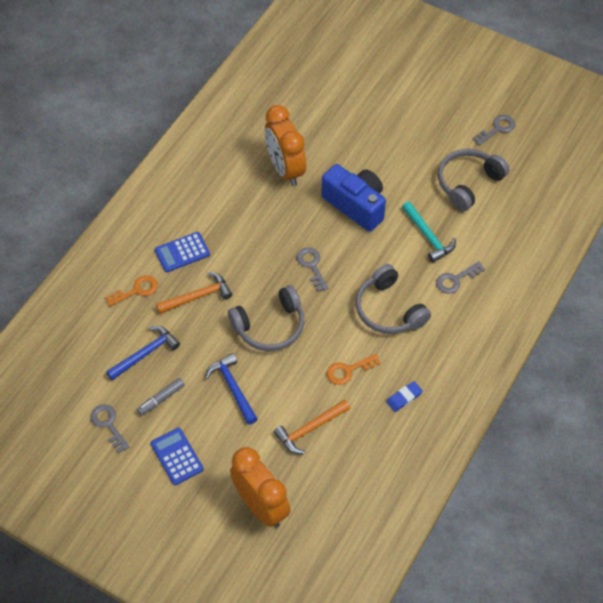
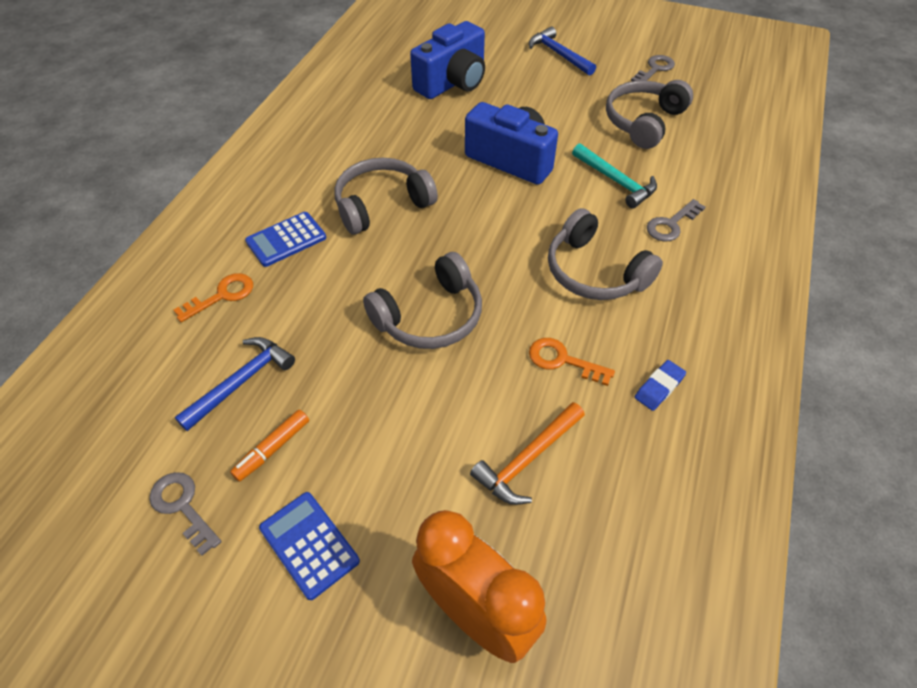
camera: 10 degrees left, 5 degrees down
(161, 399) = (273, 449): grey marker -> orange marker
(198, 296) = (316, 291): orange hammer -> none
(233, 387) = (389, 413): blue hammer -> blue hammer (558, 54)
(252, 232) = (382, 205): none -> grey headphones
(285, 169) = (411, 133): orange clock -> none
(312, 266) = (472, 233): grey key -> none
(328, 121) = (452, 82): none -> blue camera
(348, 370) = (563, 360): orange key -> orange key turned 60 degrees clockwise

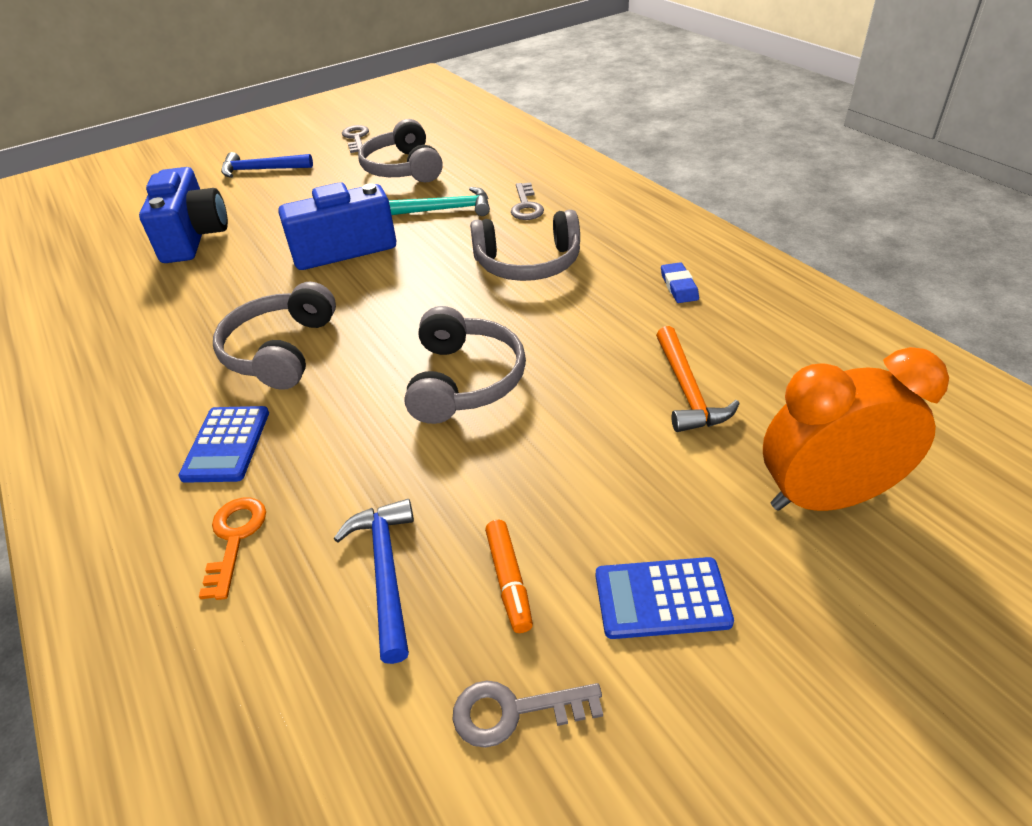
camera: 50 degrees left, 10 degrees down
(563, 360) = (602, 323): orange key -> none

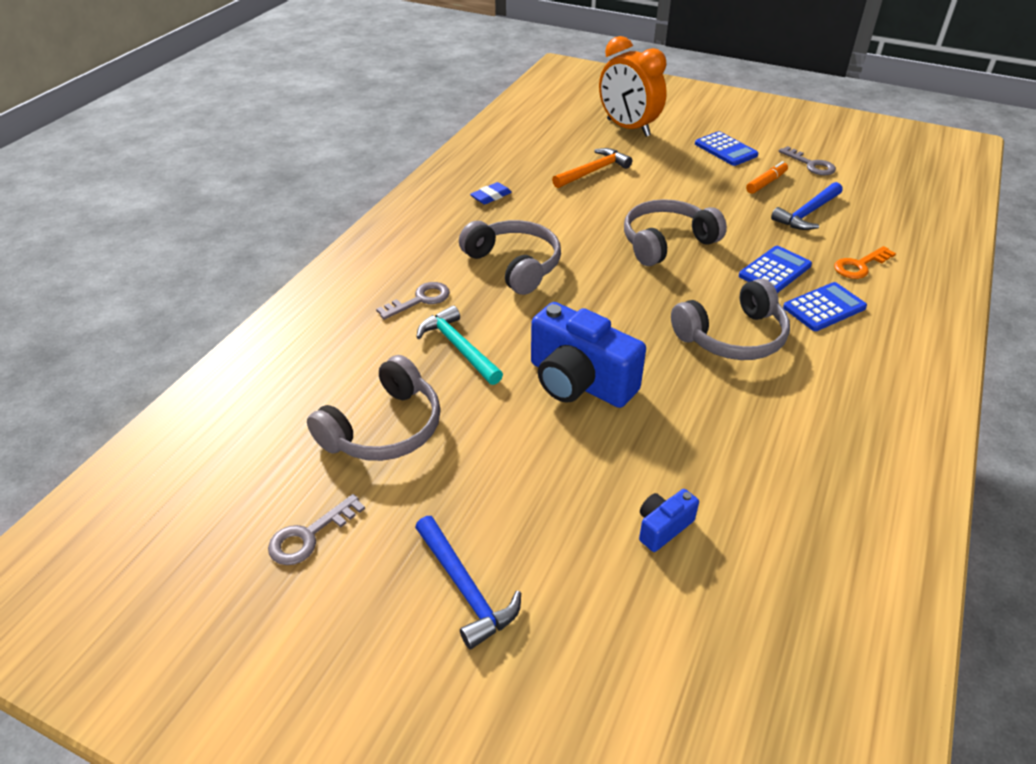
camera: 125 degrees left, 0 degrees up
(194, 237) = (663, 527): blue camera -> blue camera, size x0.47
(322, 443) = (775, 271): none -> blue calculator

